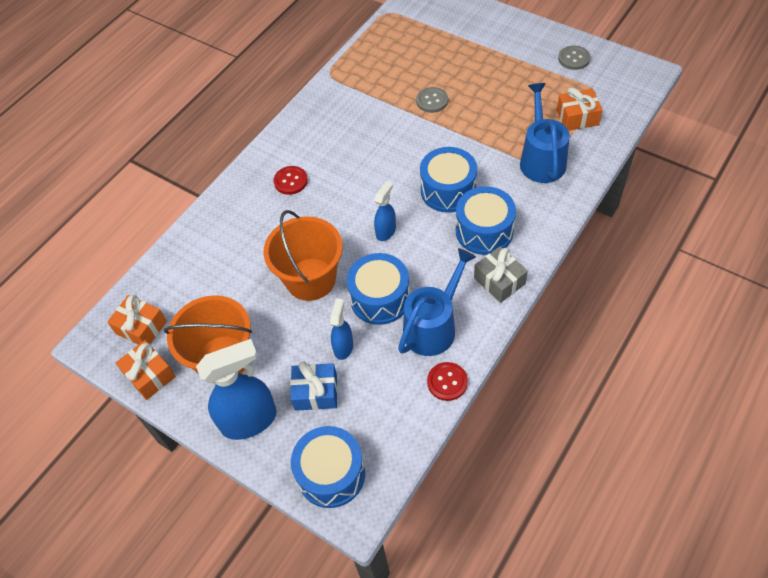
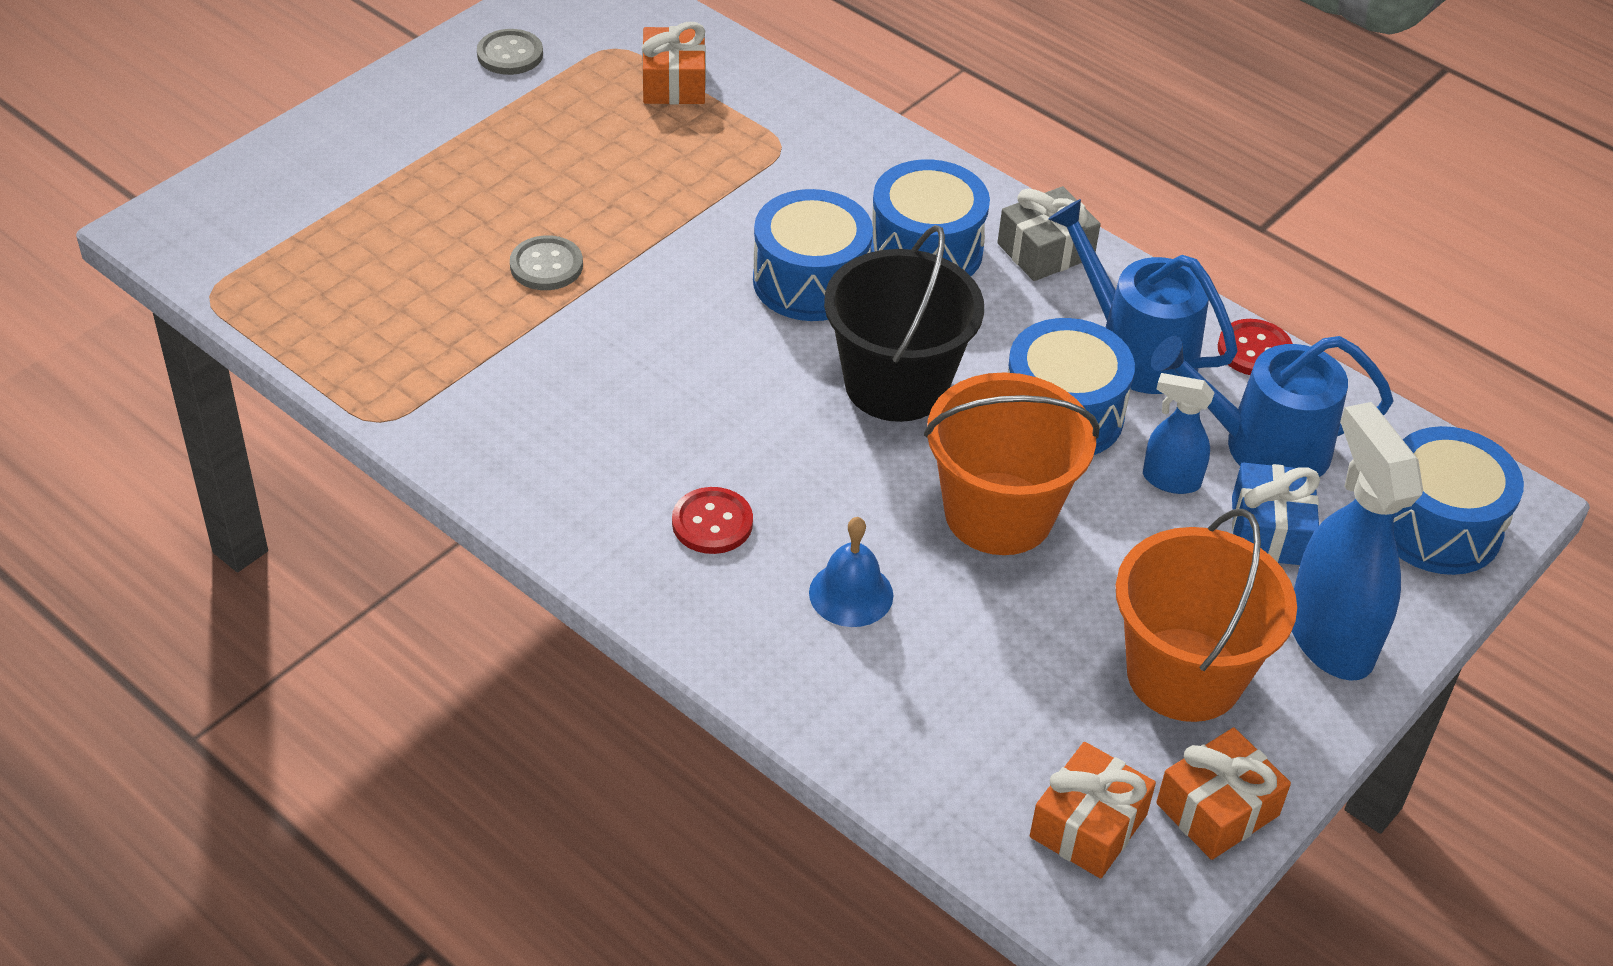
camera: 90 degrees left, 10 degrees down
(257, 232) = (851, 594): none -> blue bell
(386, 231) = (896, 384): blue spray bottle -> black bucket
(541, 159) = (768, 147): blue watering can -> blue watering can (1264, 446)

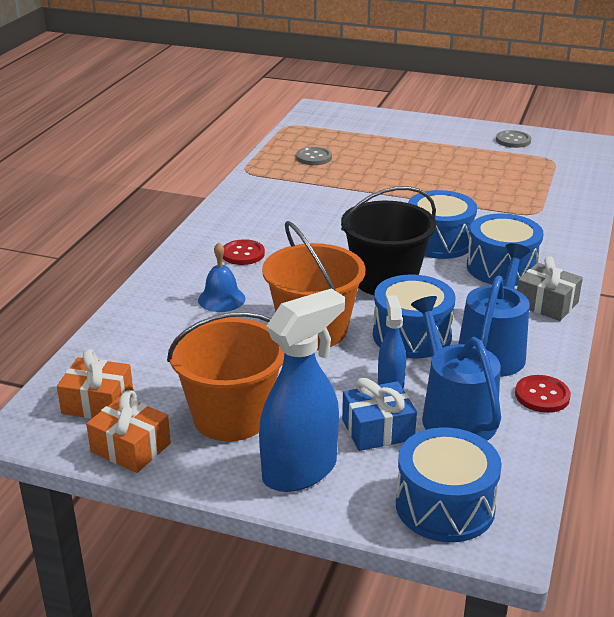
camera: 70 degrees right, 15 degrees down
(546, 265) = (378, 180): grey button -> grey button (314, 157)
(674, 83) = (546, 178): orange gift -> none

